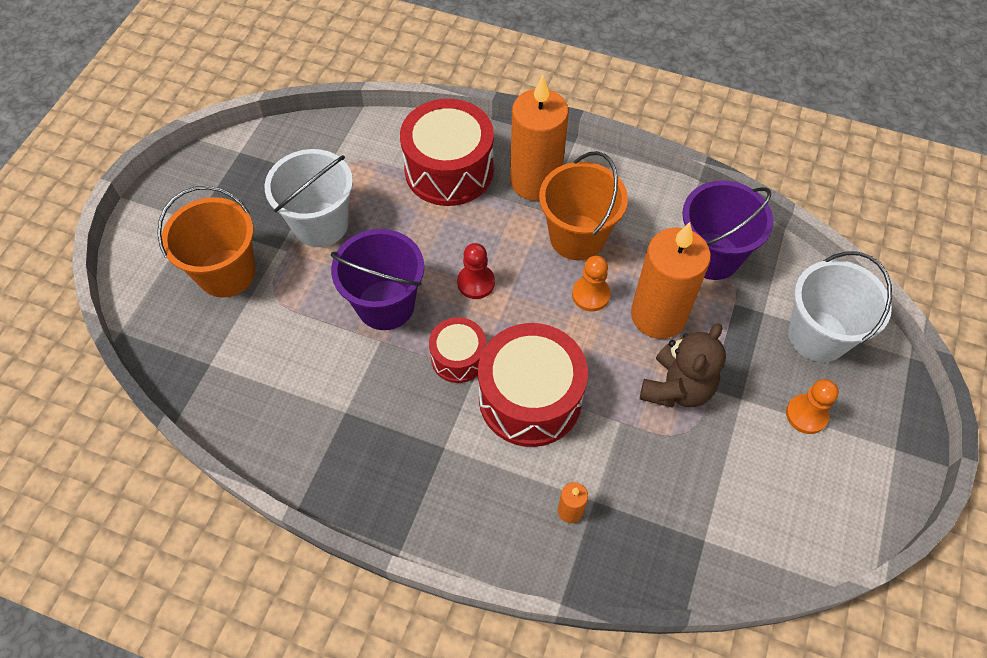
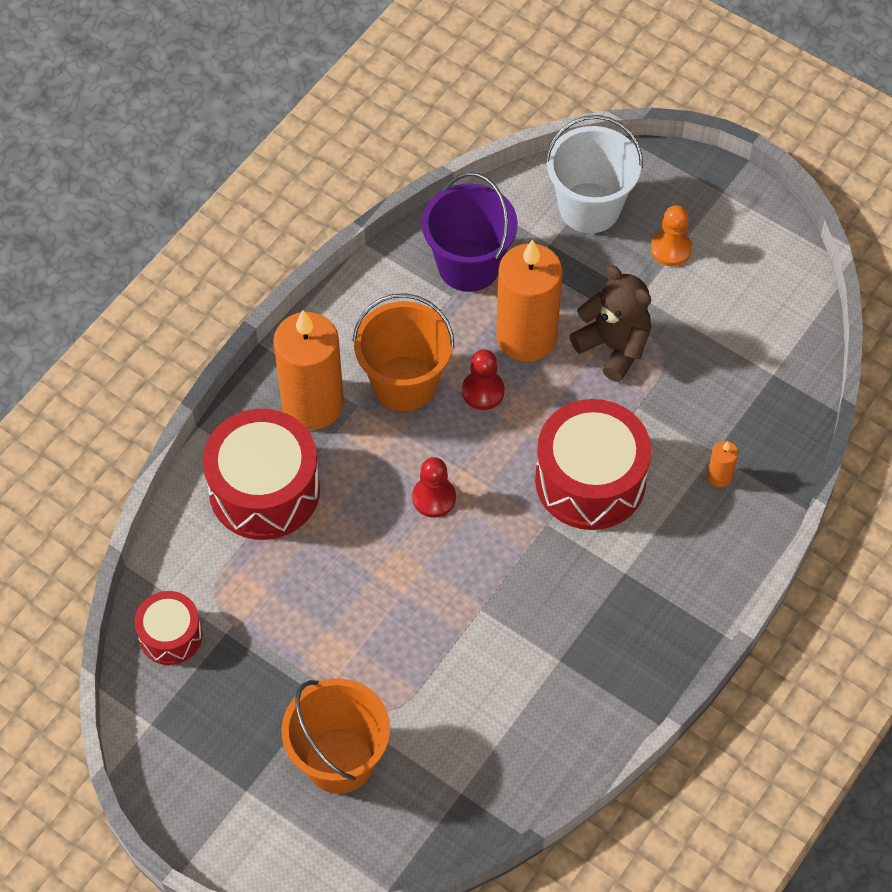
camera: 75 degrees left, 0 degrees up
(320, 224) = (300, 645): white bucket -> none
(385, 305) = (436, 595): purple bucket -> none
(458, 357) = (524, 536): red drum -> red drum (170, 635)
(590, 295) = (483, 391): orange pawn -> red pawn

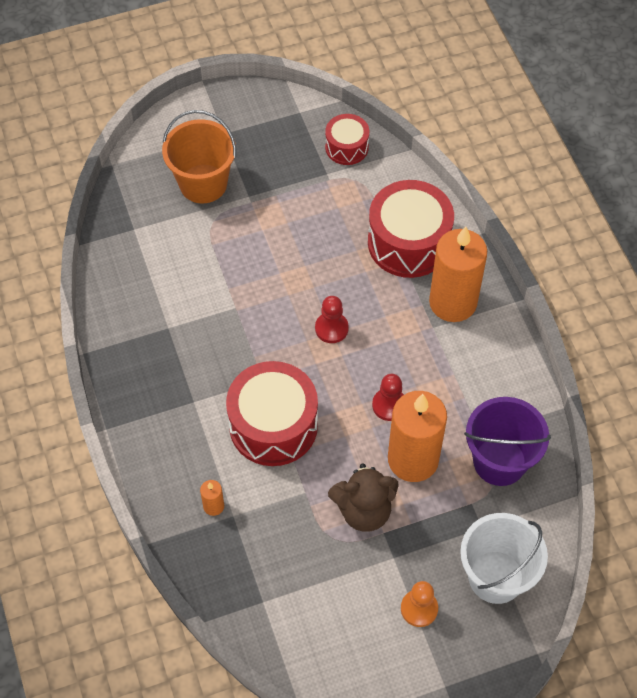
camera: 125 degrees right, 0 degrees up
(404, 383) = (430, 363): orange bucket -> none

